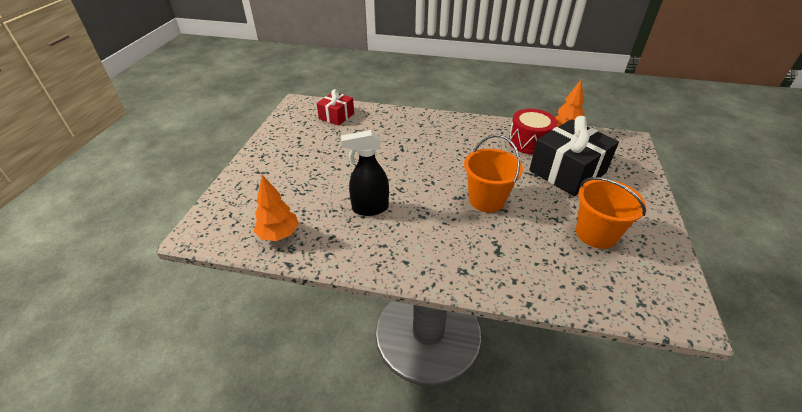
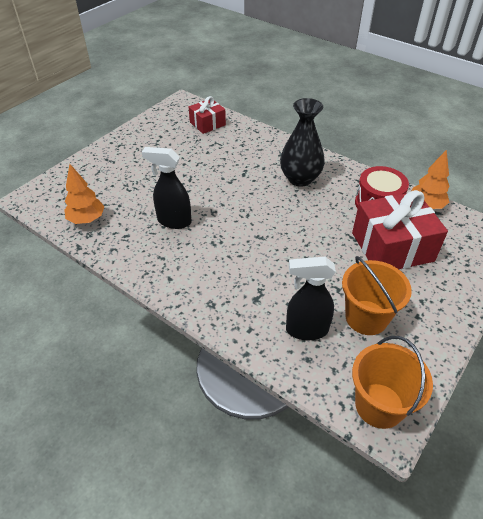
camera: 25 degrees right, 5 degrees up
(453, 140) = (300, 179): none -> black vase
(486, 200) = (285, 248): orange bucket -> orange bucket (379, 405)
(560, 262) = (306, 330): none -> black spray bottle
(567, 171) = (392, 247): black gift -> red gift

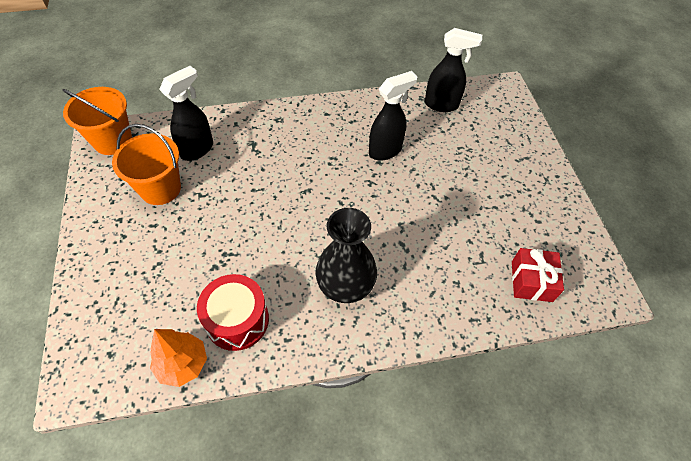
camera: 130 degrees right, 10 degrees up
(87, 219) = (442, 105): orange tree -> black spray bottle
(392, 247) = (184, 273): red gift -> none

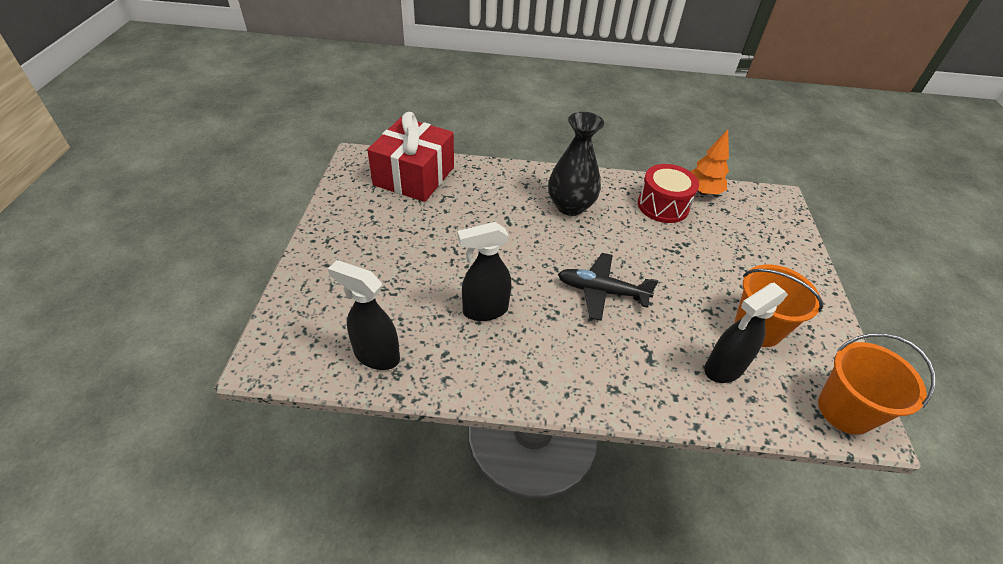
camera: 165 degrees left, 10 degrees down
(296, 189) = (601, 291): none -> black plane
(531, 281) = (414, 176): red gift -> red gift, size x1.79

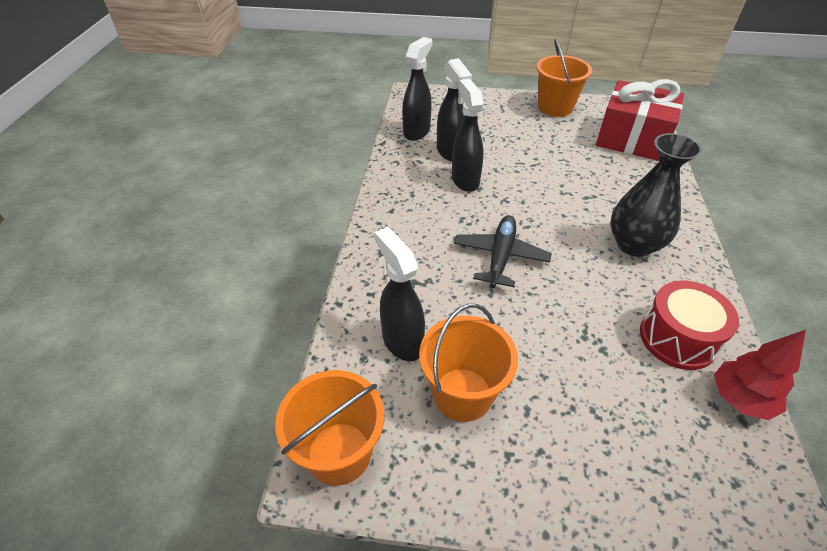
camera: 95 degrees right, 0 degrees up
(342, 219) = (555, 107): none -> orange bucket
(428, 321) = (450, 152): none -> black spray bottle
(702, 192) = (739, 399): orange tree -> red tree

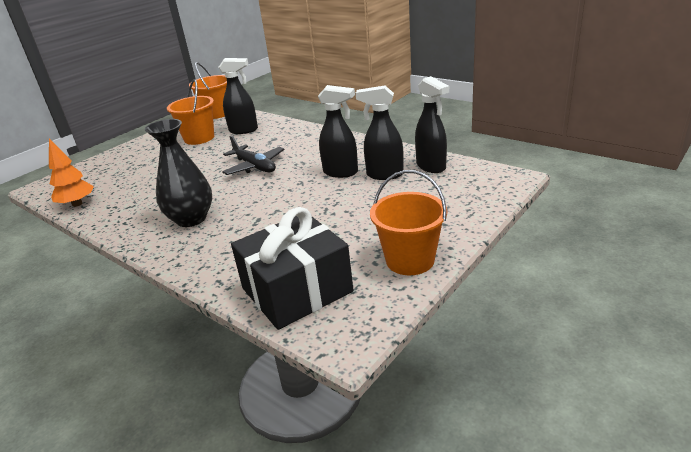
camera: 125 degrees right, 15 degrees down
(632, 138) = (297, 290): red gift -> black gift
(677, 338) = (124, 202): red drum -> none
(739, 399) = (77, 204): red tree -> orange tree

